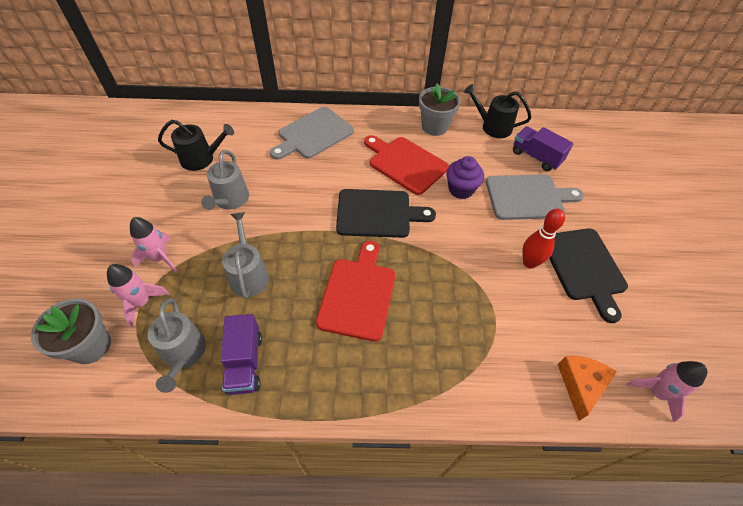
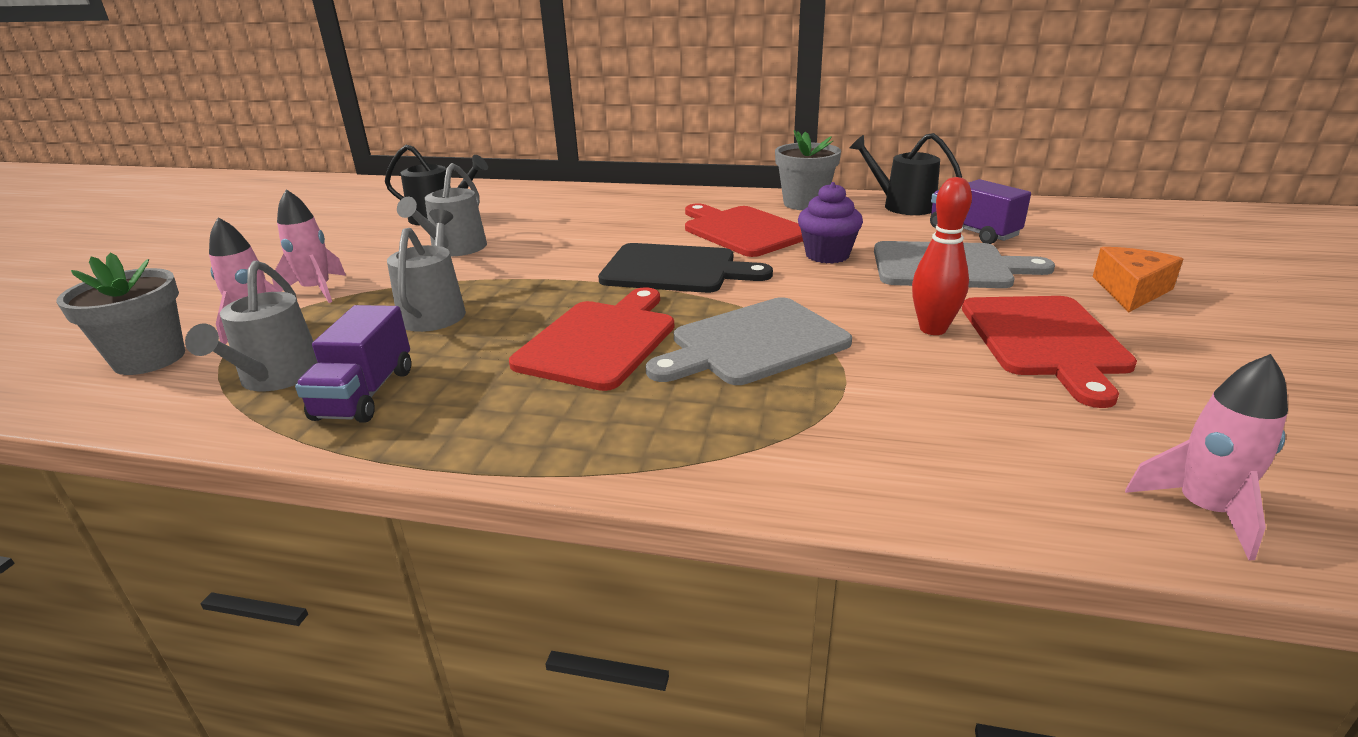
camera: 15 degrees right, 25 degrees down
(313, 134) = (612, 204): grey cutting board -> grey cutting board (753, 343)
(580, 385) = (1012, 481): orange cheese -> orange cheese (1131, 291)
(584, 267) = (1045, 340): black cutting board -> red cutting board

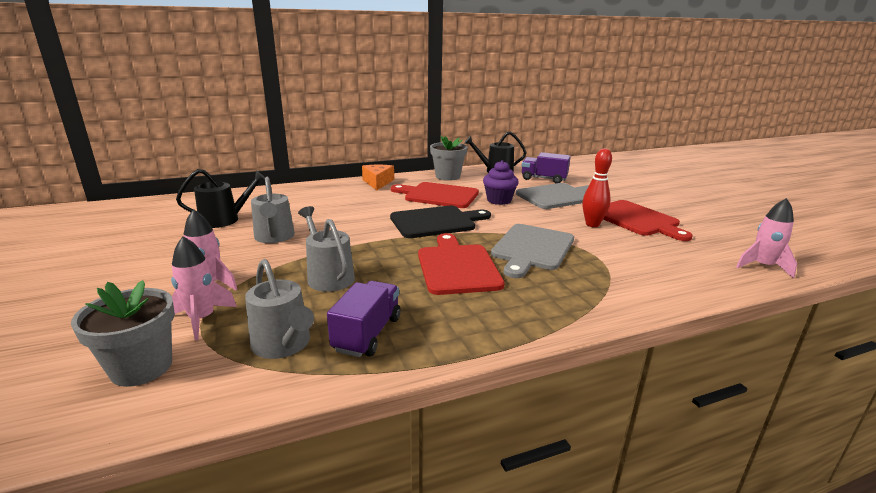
camera: 35 degrees left, 5 degrees down
(365, 394) = (367, 334): purple truck -> purple truck turned 135 degrees counterclockwise
(1131, 291) = (634, 193): orange cheese -> orange cheese (378, 182)

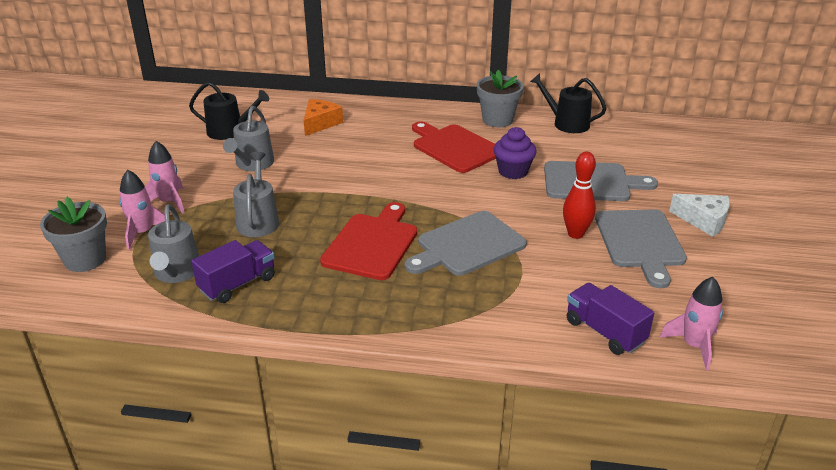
camera: 30 degrees right, 10 degrees up
(378, 182) = (411, 112): orange cheese -> orange cheese (320, 123)
(436, 222) = (411, 184): black cutting board -> none
(543, 179) = (611, 150): purple truck -> purple truck (605, 332)
(636, 219) = (640, 242): red cutting board -> grey cutting board
(650, 201) = (704, 221): none -> white cheese

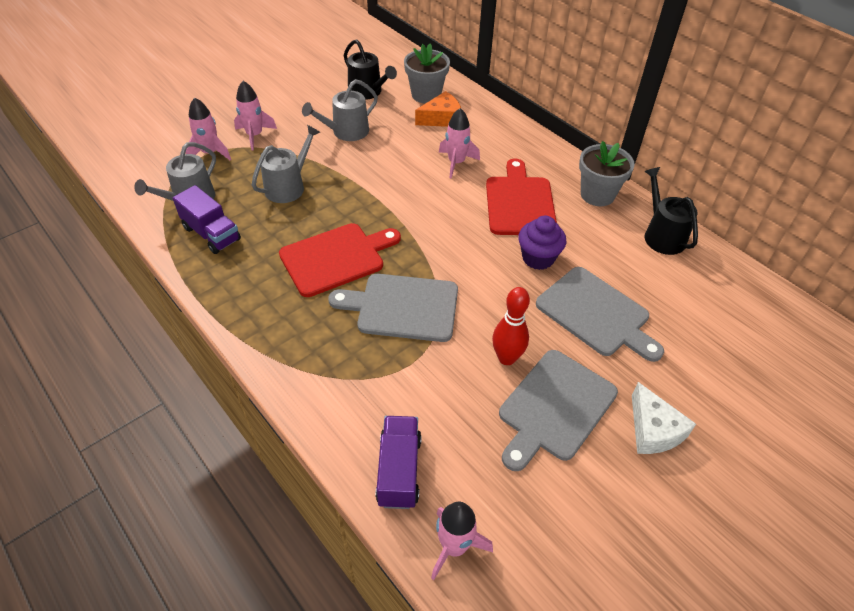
camera: 40 degrees right, 15 degrees up
(85, 259) = (156, 155): grey flower pot -> grey flower pot (426, 95)
(238, 284) = (211, 234): purple truck -> purple truck turned 45 degrees clockwise
(374, 145) = (456, 163): none -> pink rocket

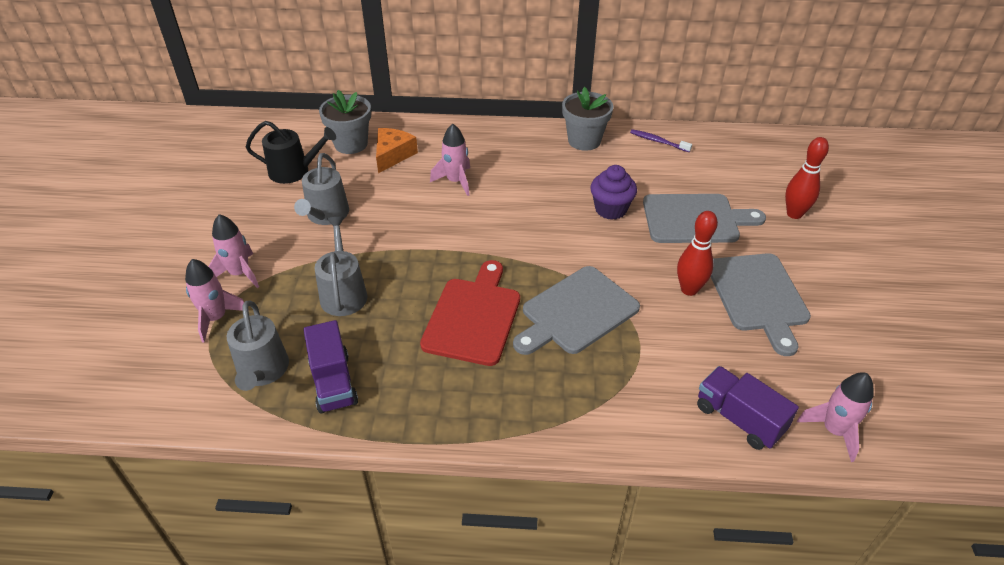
camera: 45 degrees left, 5 degrees down
(211, 234) = (333, 382): purple truck -> purple truck turned 75 degrees clockwise
(519, 203) = (543, 180): red cutting board -> none
(653, 430) = (819, 263): white cheese -> none
(662, 235) = (658, 141): black watering can -> purple toothbrush
(696, 376) = (794, 214): none -> red bowling pin

